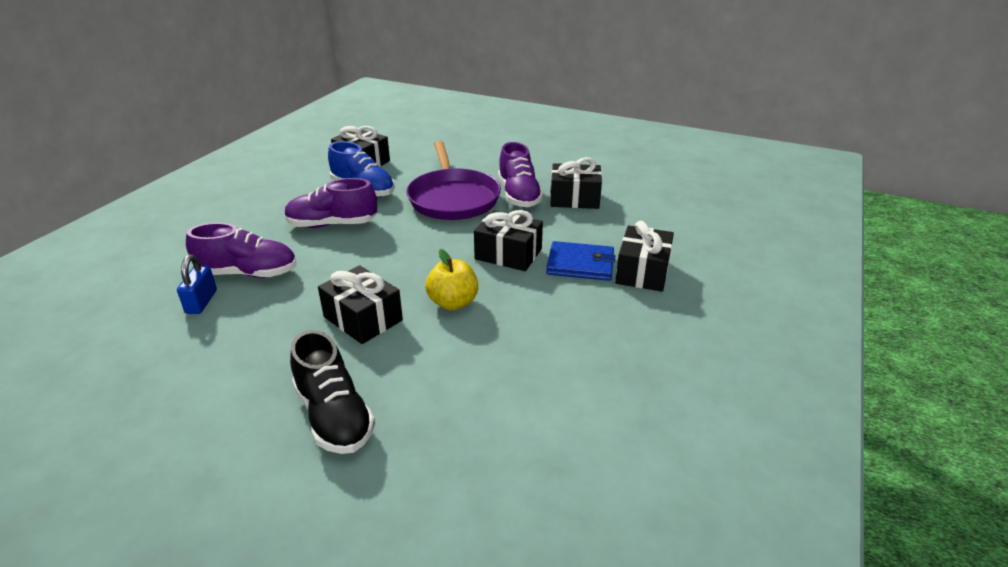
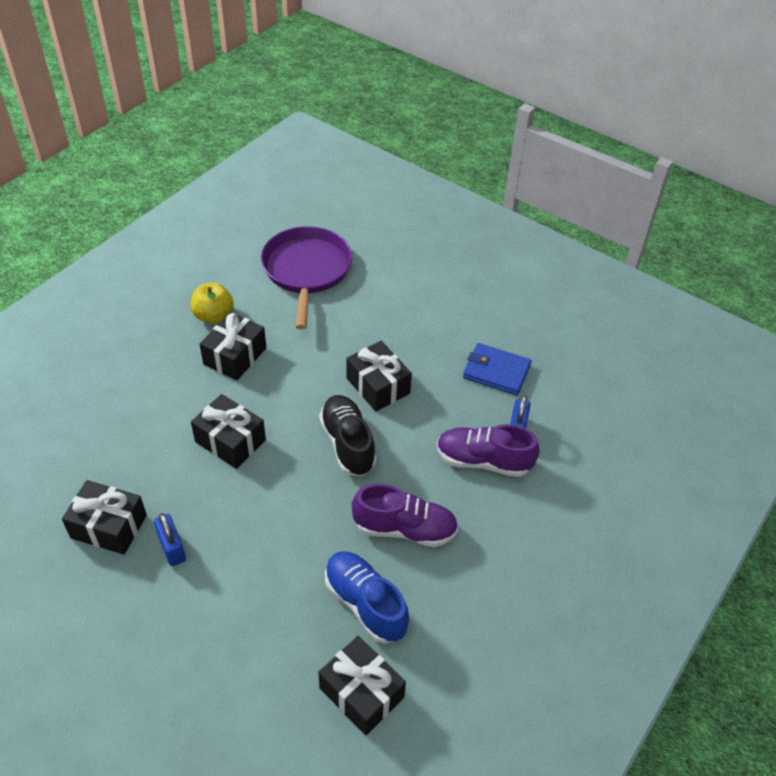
camera: 170 degrees left, 15 degrees up
(334, 416) = (400, 311): black shoe -> black shoe (348, 444)
(453, 198) = (254, 558): purple pan -> purple pan (306, 270)
(453, 303) = (301, 389): yellow apple -> yellow apple (213, 316)
(519, 195) = (172, 548): purple shoe -> blue padlock
(580, 264) = (170, 413): blue wallet -> blue wallet (496, 371)
(642, 272) = (121, 393): black gift -> black gift (235, 356)

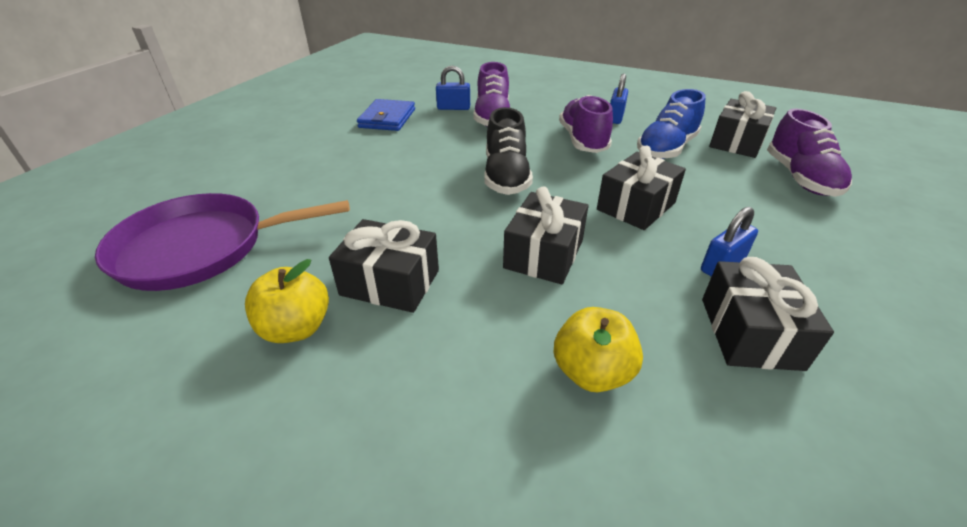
camera: 100 degrees left, 10 degrees down
(122, 434) = (592, 372): none -> yellow apple
(265, 705) = (800, 178): none -> purple shoe
(348, 444) = (506, 176): black shoe -> black shoe turned 60 degrees counterclockwise
(378, 386) = (420, 170): black gift -> black gift (636, 206)
(460, 587) = (615, 117): none -> blue padlock

